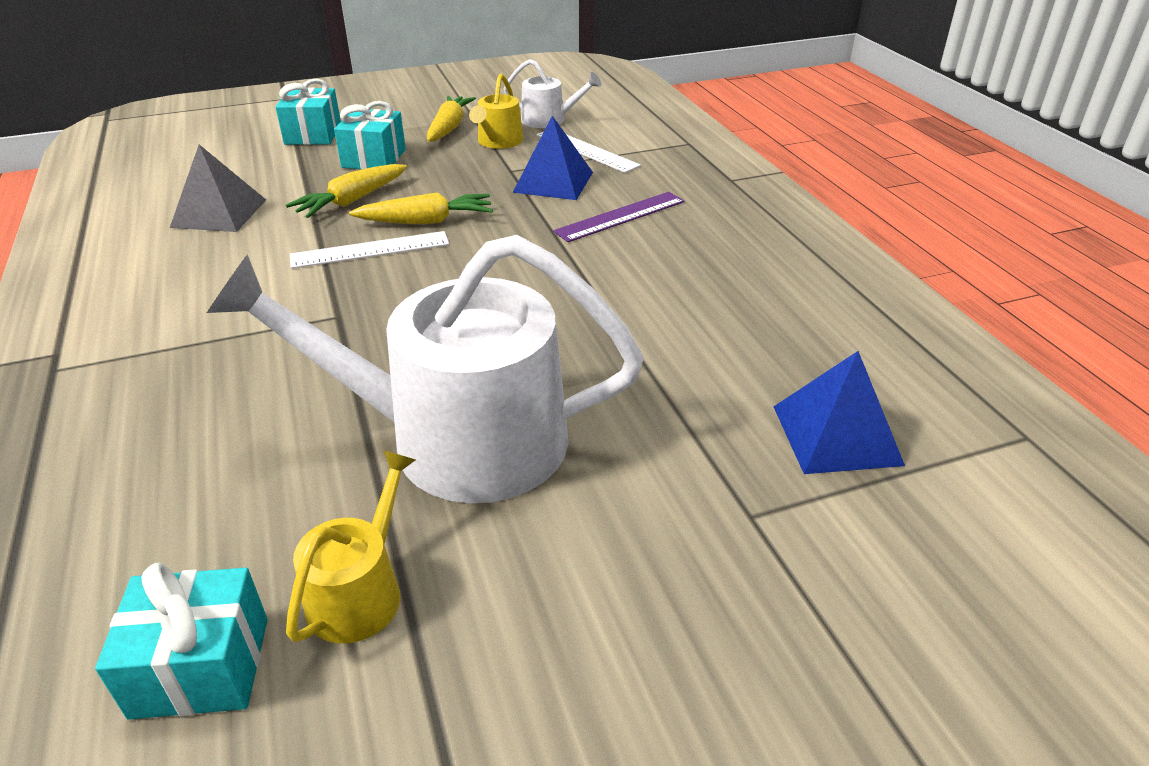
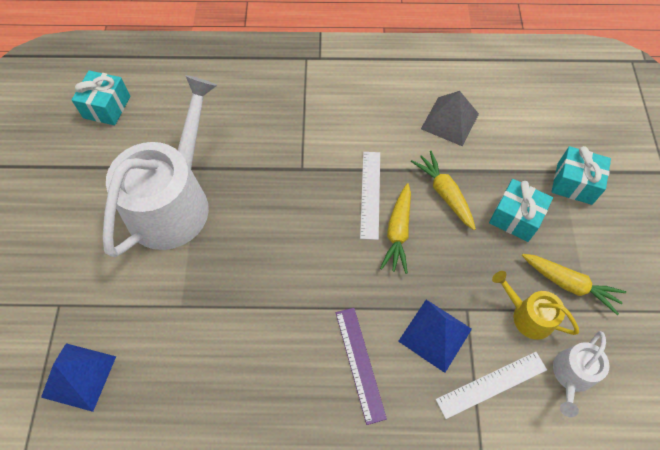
camera: 110 degrees right, 25 degrees up
(360, 591) = (110, 153): yellow watering can -> none

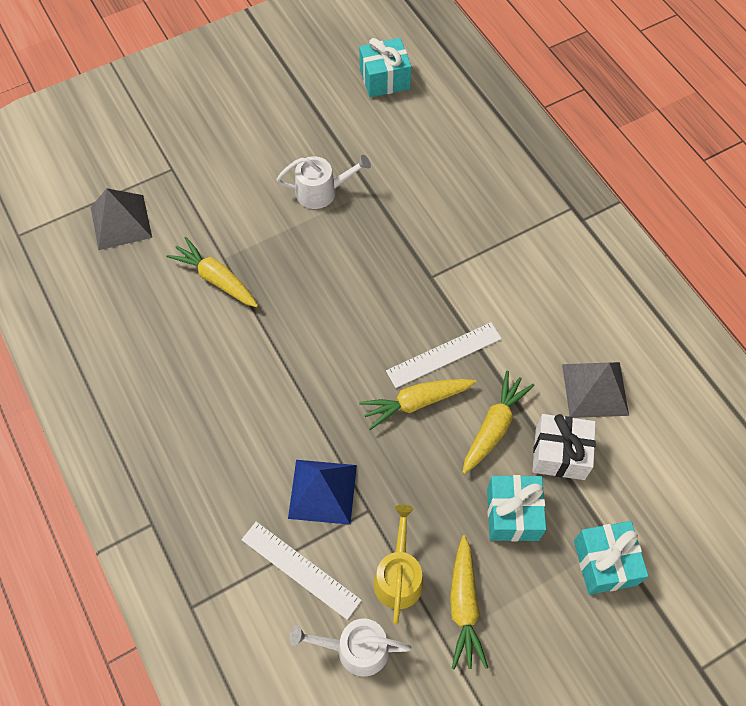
camera: 60 degrees right, 0 degrees up
(79, 376) = (121, 222): blue pyramid -> grey pyramid
(173, 202) = (321, 191): white watering can -> white watering can, size x0.45
(196, 322) = (216, 279): none -> yellow carrot
(360, 363) = (254, 436): purple ruler -> none
(485, 166) = (560, 454): none -> white gift

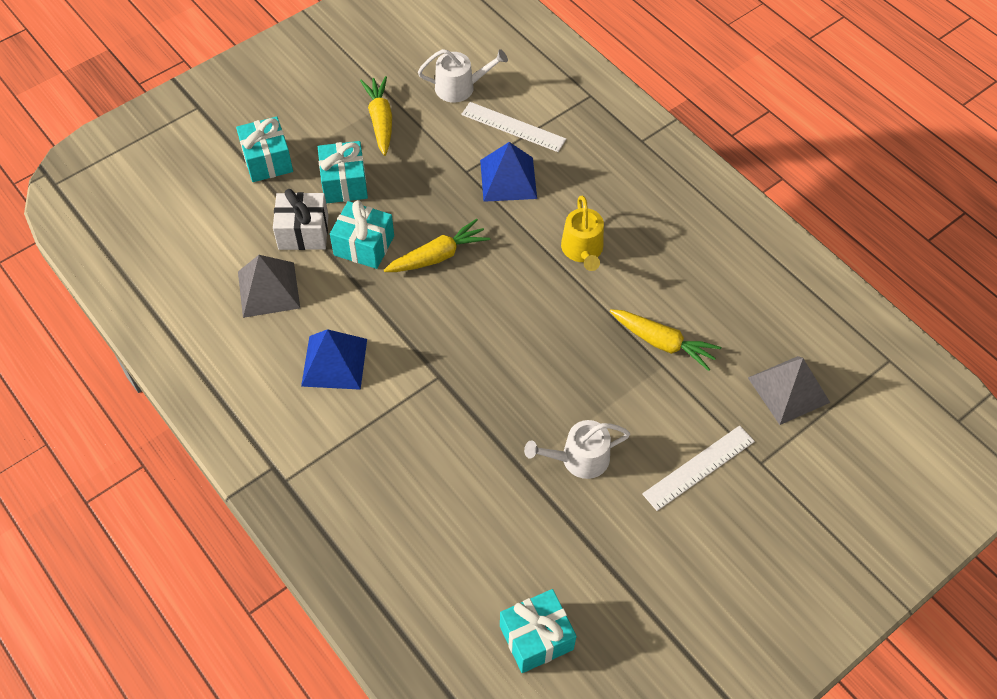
camera: 170 degrees right, 5 degrees down
(398, 576) = (434, 132): yellow watering can -> yellow watering can (583, 250)
(444, 354) = (417, 301): white ruler -> white ruler (699, 467)
(494, 427) = (364, 246): yellow carrot -> turquoise gift
(528, 303) = (334, 362): none -> blue pyramid

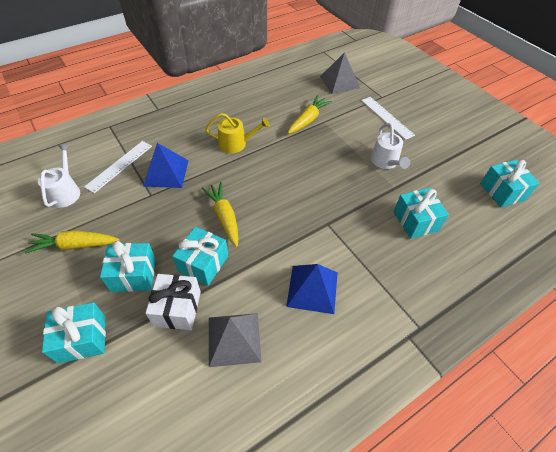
camera: 85 degrees left, 5 degrees down
(456, 492) = (415, 221): none -> turquoise gift

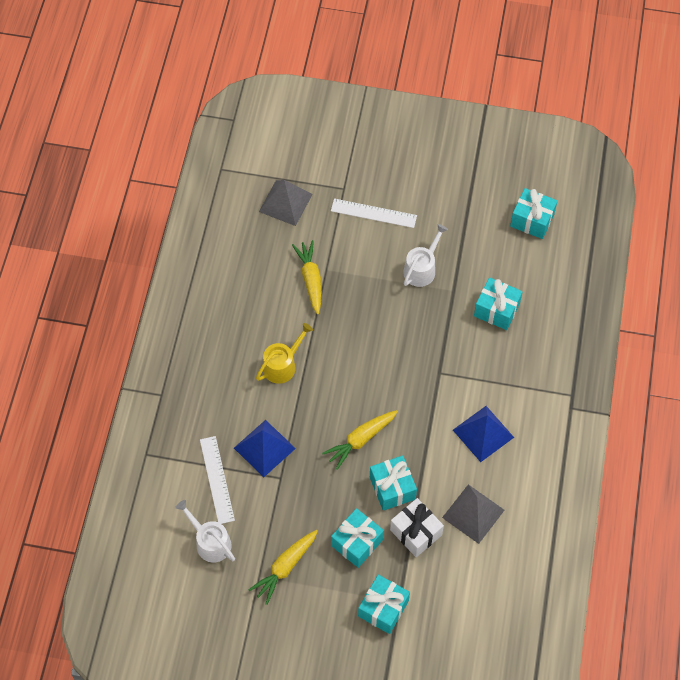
camera: 45 degrees left, 10 degrees up
(224, 217) = (360, 440): yellow carrot -> yellow carrot turned 60 degrees counterclockwise
(385, 161) = (421, 269): white watering can -> white watering can turned 90 degrees counterclockwise

